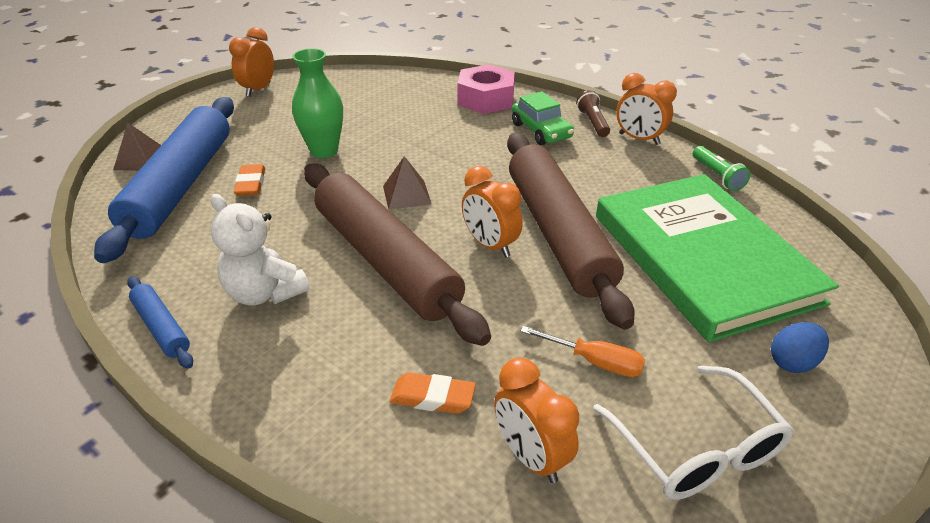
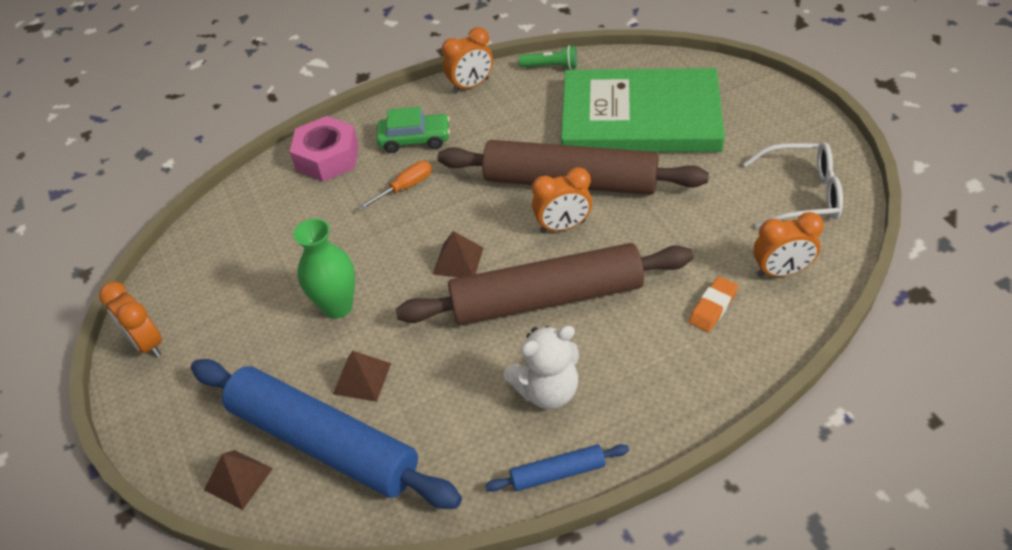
camera: 60 degrees left, 10 degrees up
(251, 184) = (362, 378): orange eraser -> brown pyramid
(593, 122) = (425, 102): brown flashlight -> none
(595, 362) = (715, 212): orange screwdriver -> orange screwdriver (405, 187)
(792, 362) = (754, 123): blue egg -> none

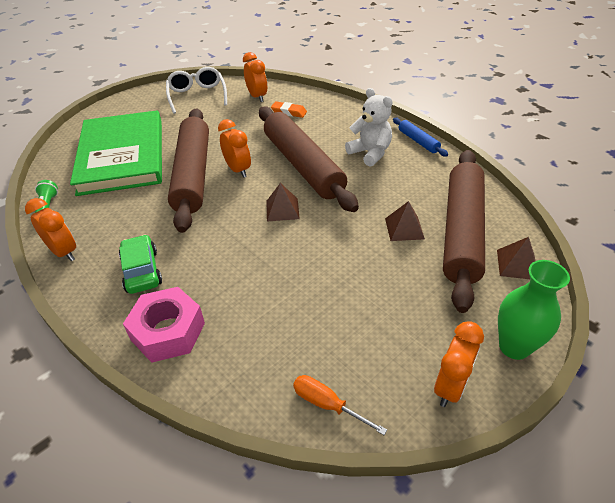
camera: 110 degrees left, 5 degrees down
(323, 441) = (461, 232): blue rolling pin -> brown rolling pin
(337, 306) = (349, 261): green vase -> green vase (514, 347)
(405, 187) = (207, 259): orange screwdriver -> orange screwdriver (326, 404)

